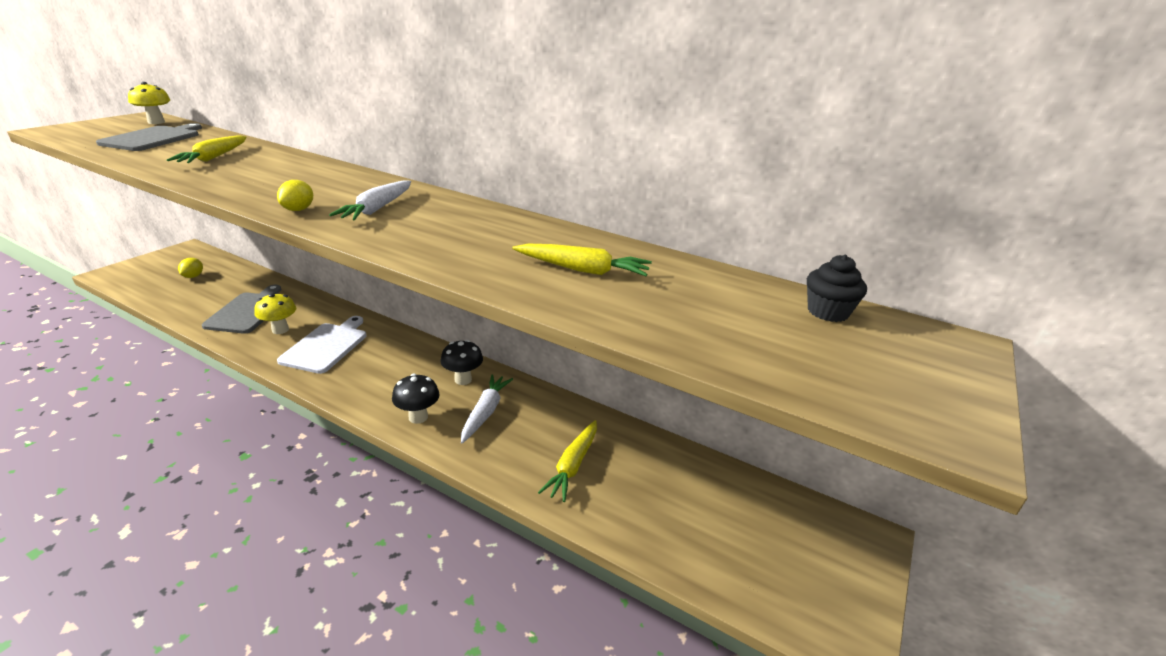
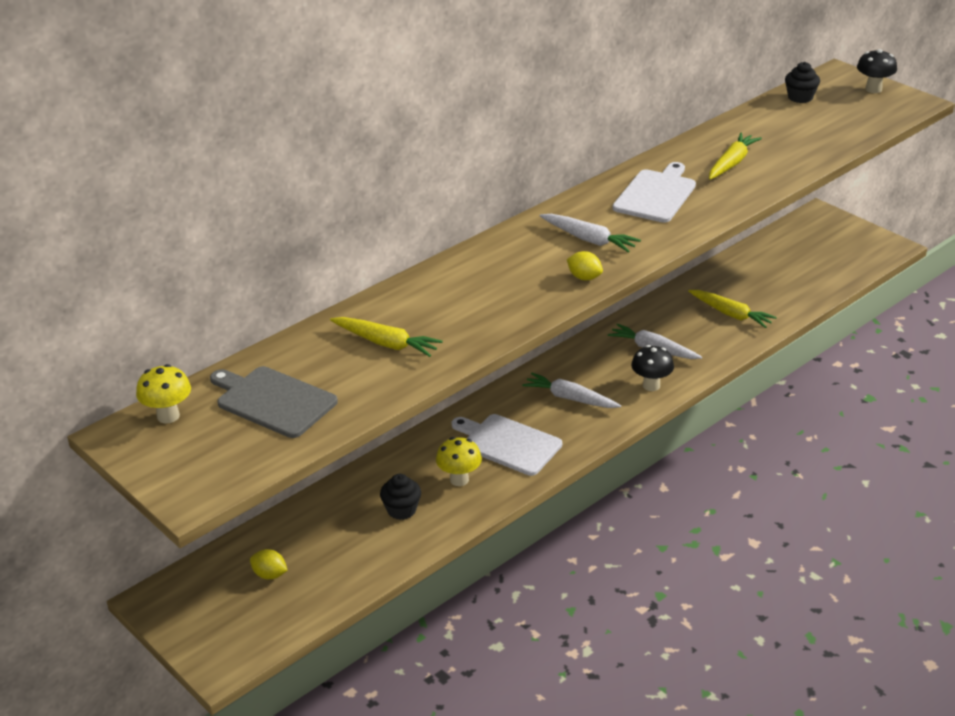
camera: 70 degrees left, 5 degrees up
(248, 311) = (401, 510): grey cutting board -> black cupcake
(394, 370) = (570, 398): none -> white carrot
(463, 379) = (599, 358): black mushroom -> black mushroom (873, 89)
(483, 233) = (656, 194): none -> white cutting board

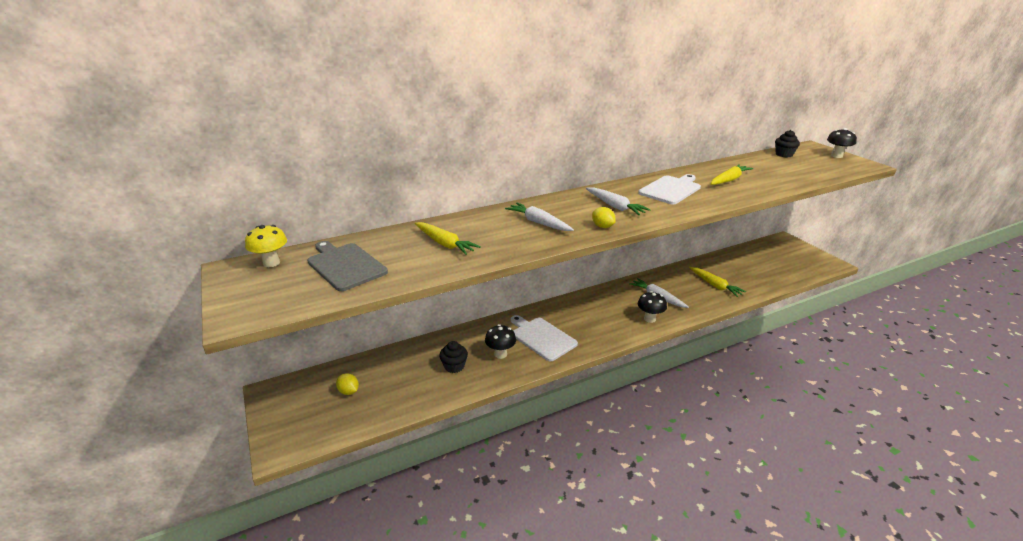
camera: 15 degrees right, 5 degrees down
(459, 479) = (500, 354): yellow mushroom -> black mushroom
(570, 398) = (593, 317): white carrot -> white carrot (539, 223)

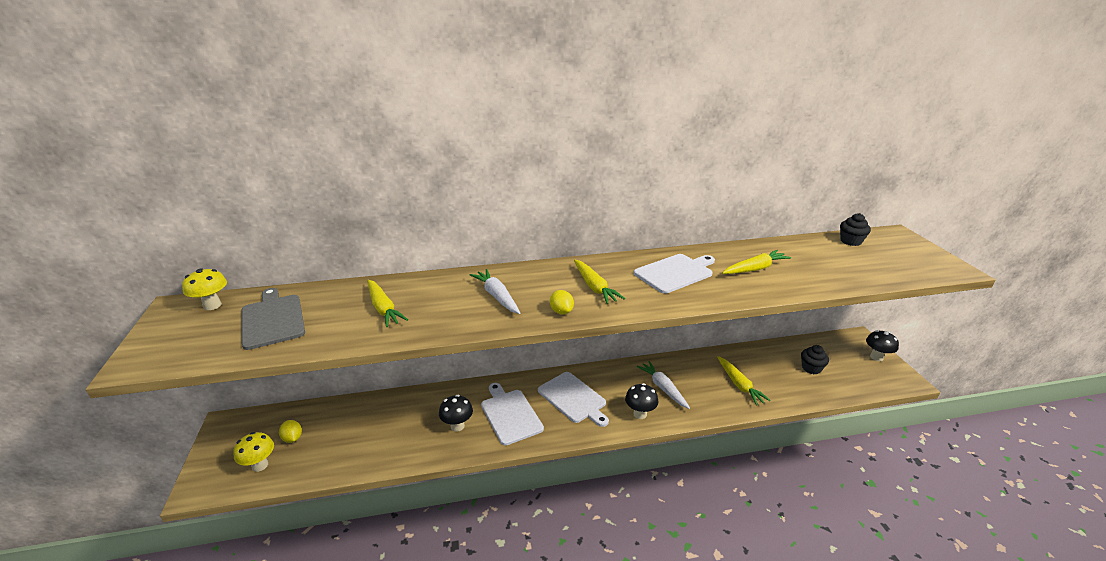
camera: 15 degrees right, 0 degrees up
(330, 419) = (260, 465): none -> yellow mushroom
(454, 366) = (404, 431): black cupcake -> black cupcake (811, 368)
(589, 317) = (573, 398): none -> white cutting board
(615, 206) = (594, 287): white carrot -> yellow carrot
(836, 156) = (921, 251): black mushroom -> black mushroom (876, 357)

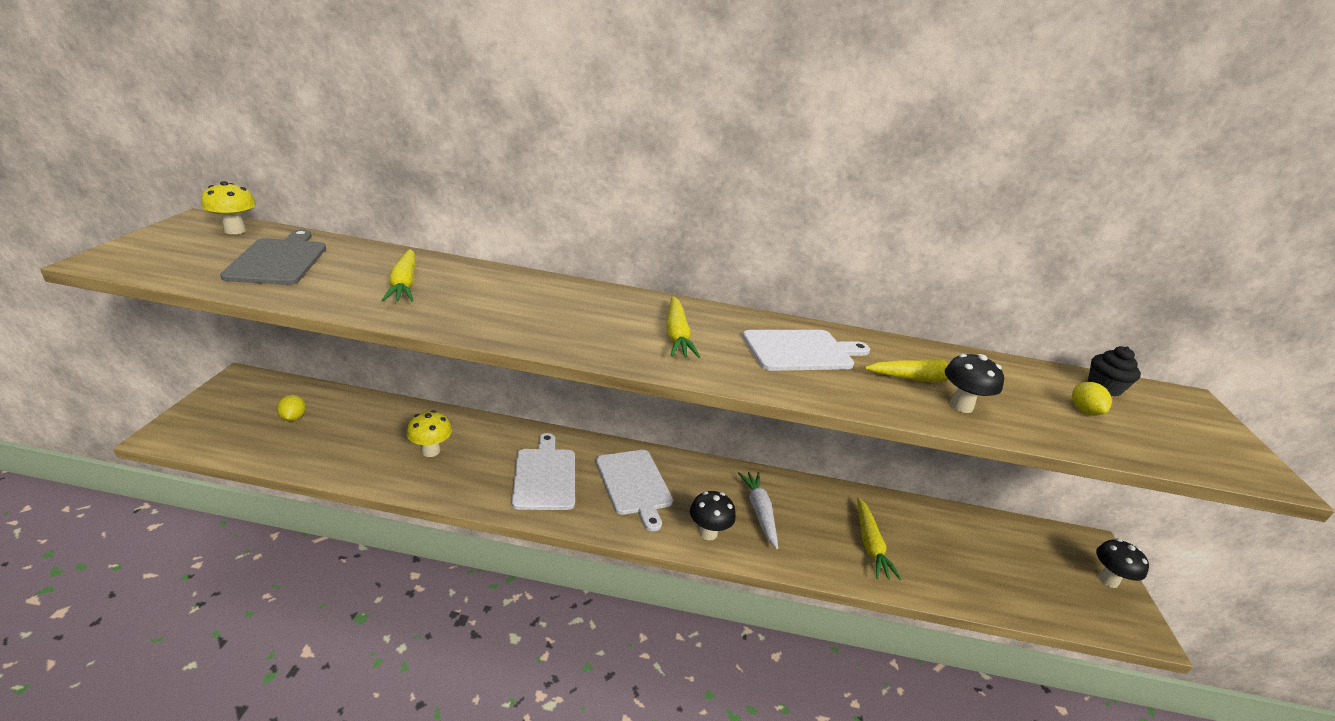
camera: 15 degrees right, 0 degrees up
(260, 465) = (241, 433): yellow mushroom -> yellow mushroom (431, 451)
(457, 426) = (475, 467): black mushroom -> black mushroom (961, 406)
(497, 296) = (545, 310): white carrot -> none
(561, 311) = (609, 349): yellow lemon -> yellow lemon (1084, 411)
(811, 368) = (992, 560): black cupcake -> none

